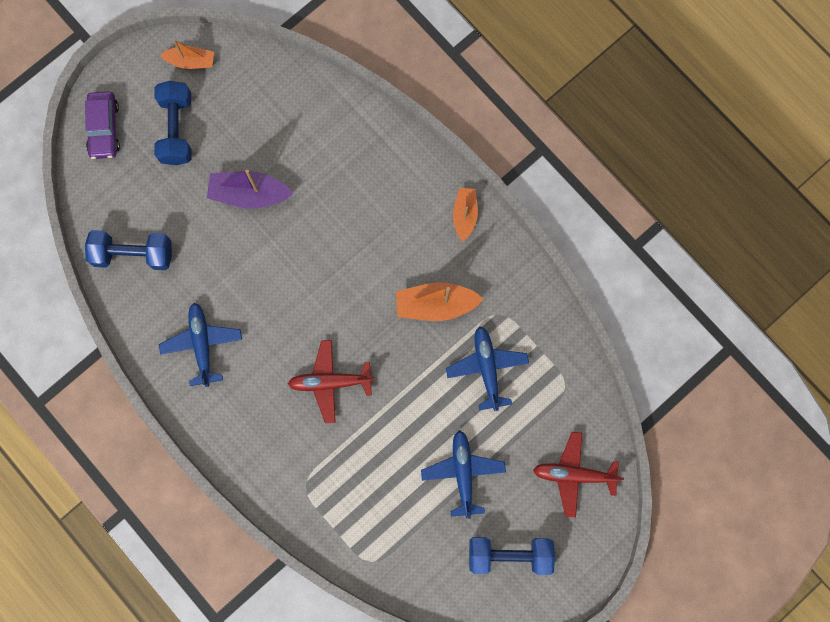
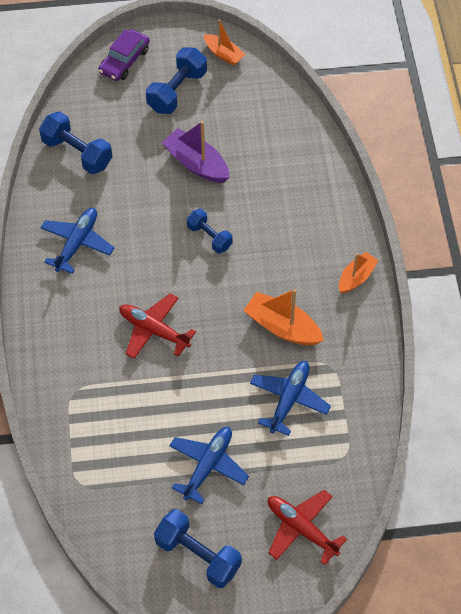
camera: 35 degrees right, 20 degrees down
(313, 260) = (209, 237): none -> blue dumbbell

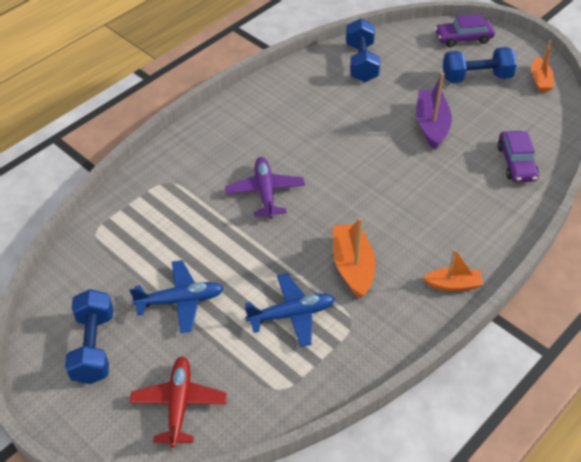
camera: 50 degrees right, 10 degrees down
(77, 243) = (290, 107): blue plane -> none
(154, 330) = (265, 192): red plane -> purple plane
(209, 237) = (379, 172): blue dumbbell -> none
(287, 143) = (516, 163): none -> purple car

